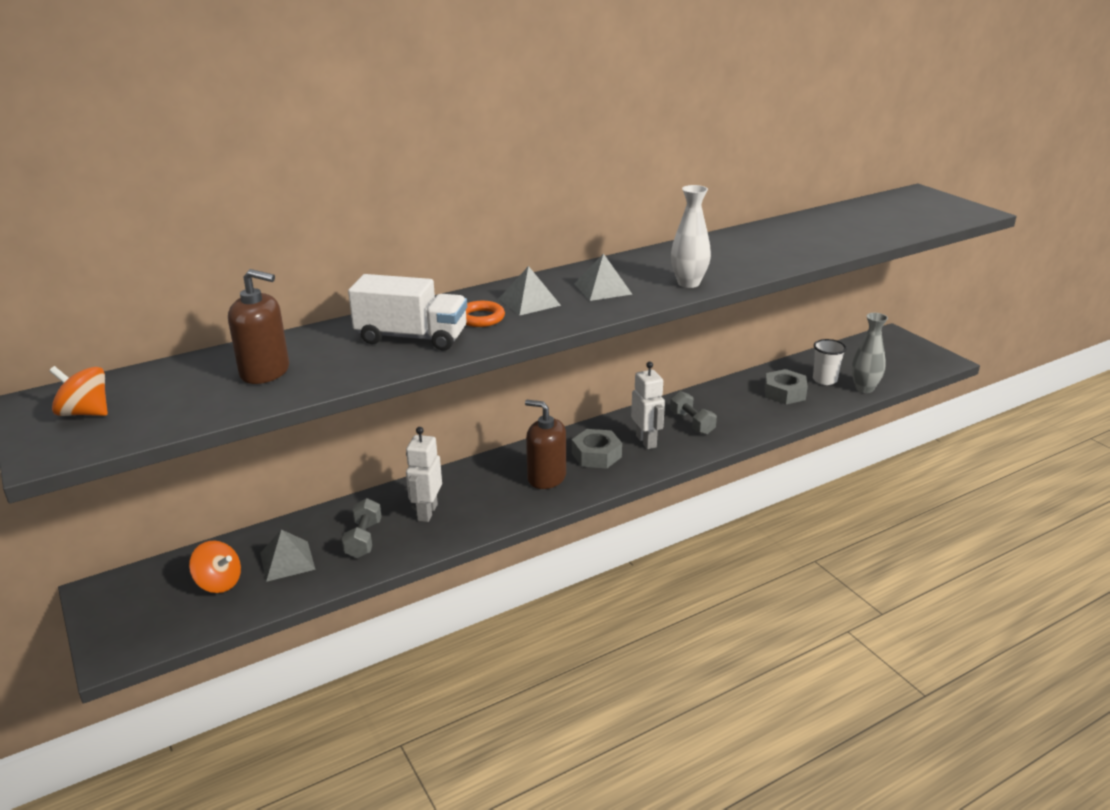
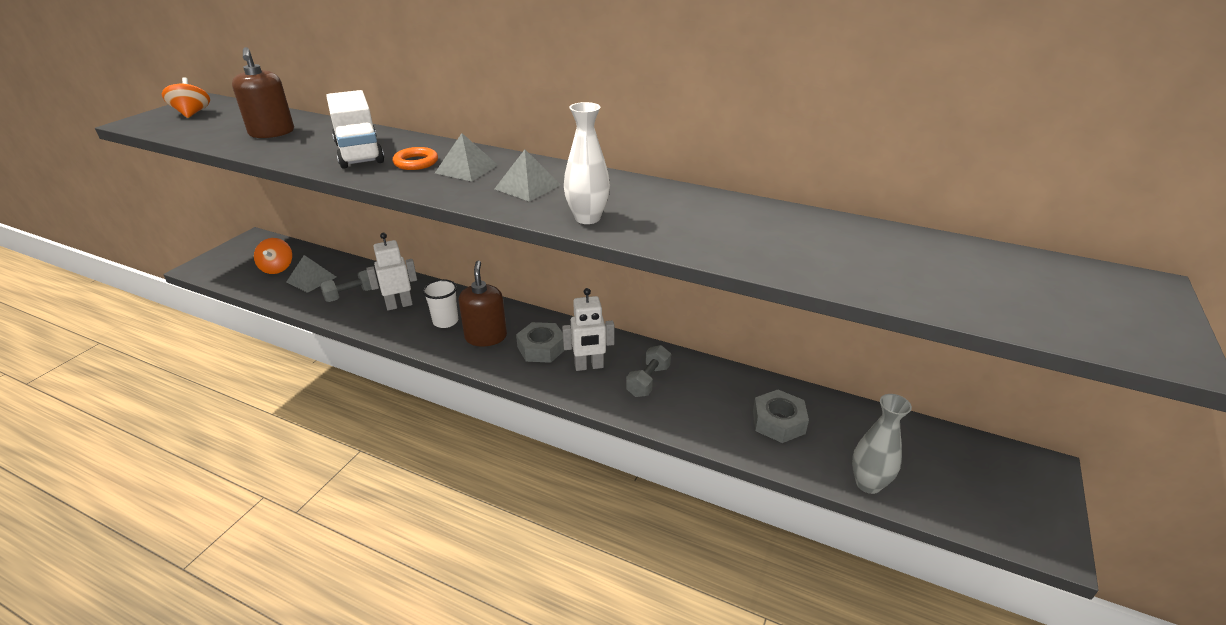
camera: 55 degrees right, 5 degrees up
(646, 441) = (589, 366): white robot -> white robot turned 45 degrees clockwise
(824, 380) = (846, 443): white cup -> white cup (445, 321)

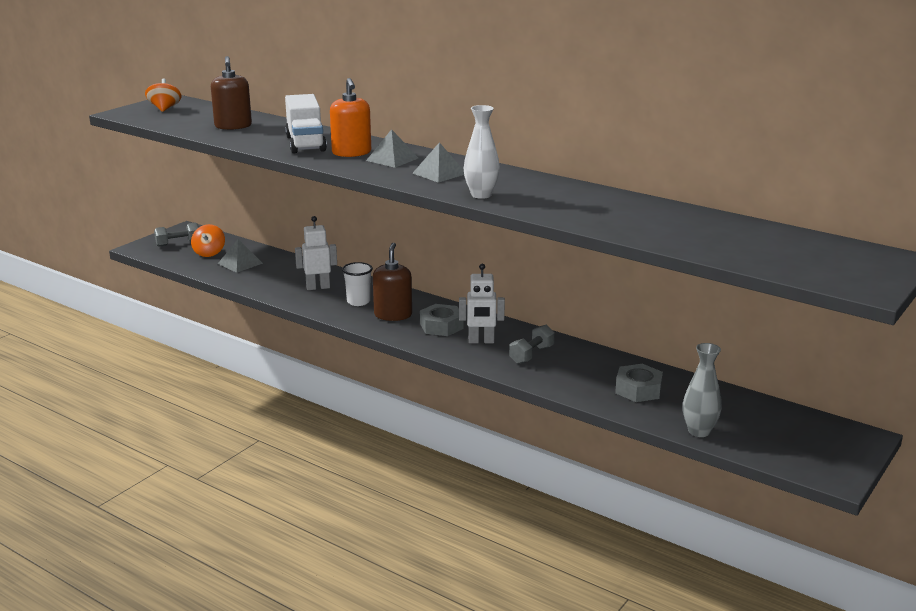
camera: 10 degrees right, 10 degrees down
(351, 295) = (275, 277): grey dumbbell -> grey dumbbell (178, 243)
(416, 162) = (351, 153): orange ring -> orange soap dispenser

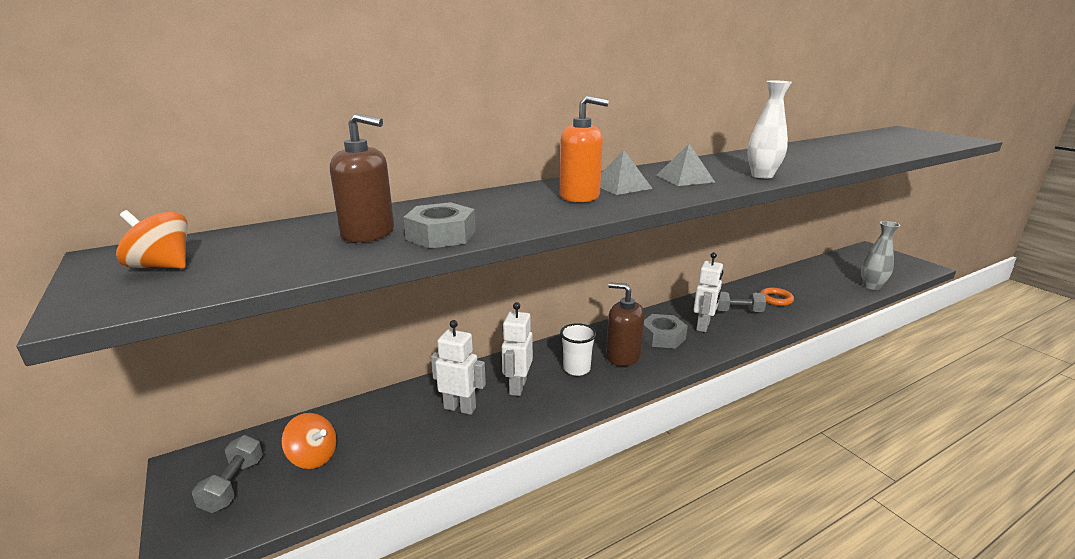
camera: 65 degrees left, 0 degrees up
(240, 263) = (384, 434): grey pyramid -> none
(280, 276) = (460, 408): none -> white robot
(305, 144) = (516, 209): white truck -> none
(531, 355) = (737, 311): grey dumbbell -> grey dumbbell turned 60 degrees counterclockwise
(586, 373) = (775, 299): none -> orange ring
(638, 389) = (806, 289): grey nut -> grey nut (441, 235)

